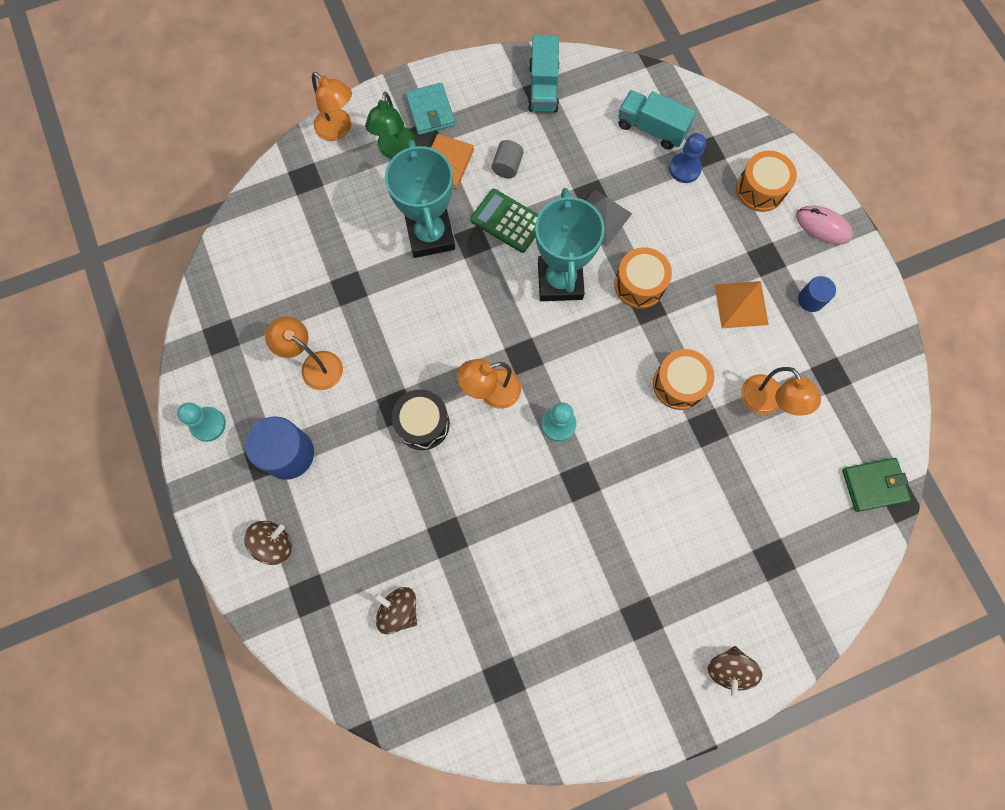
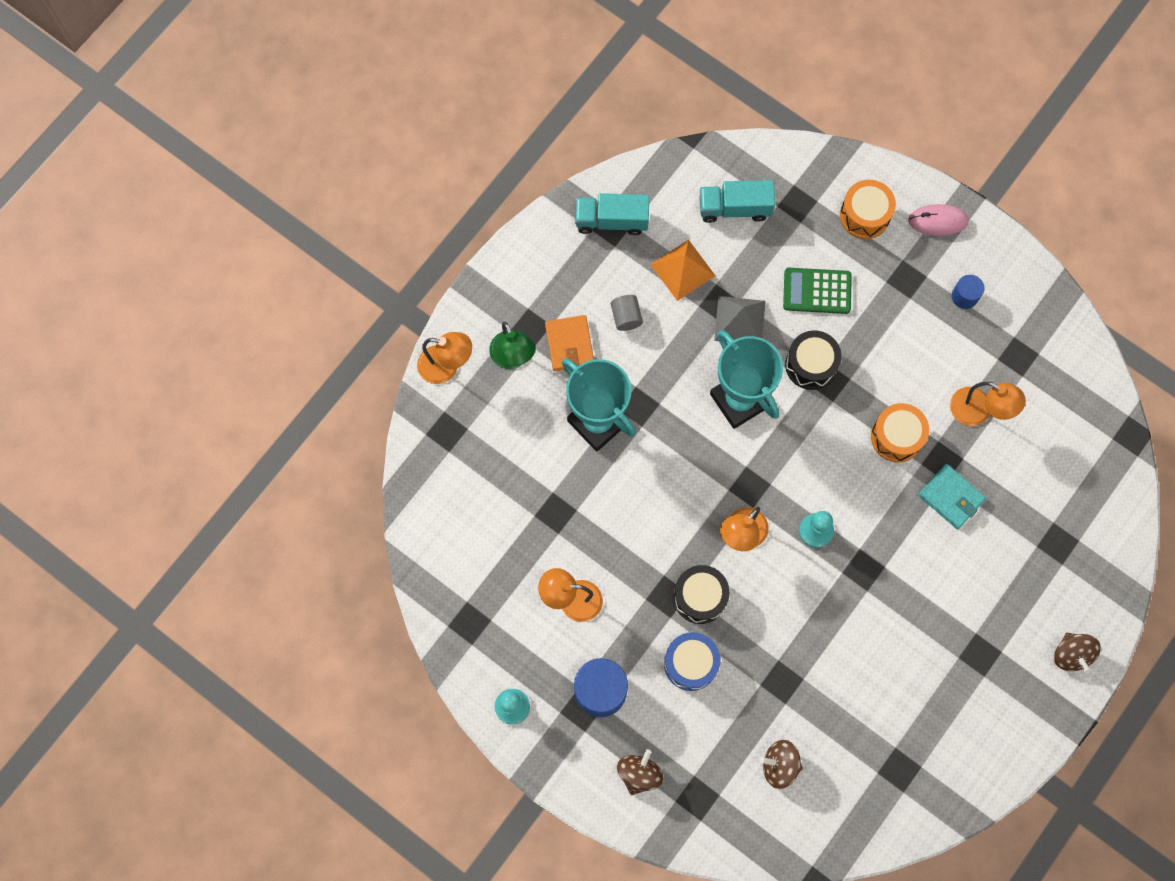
camera: 30 degrees left, 0 degrees up
(379, 475) = (690, 663): none -> blue drum
(430, 111) = (521, 301): turquoise wallet -> turquoise wallet (951, 497)
(508, 221) = (659, 369): green calculator -> green calculator (817, 291)
(543, 88) = (611, 220): turquoise truck -> turquoise truck turned 120 degrees clockwise
(639, 284) = (811, 365): orange drum -> black drum
(684, 169) = (787, 231): blue pawn -> none
(741, 304) = (908, 334): orange pyramid -> orange pyramid (682, 270)
(873, 485) = (1103, 433): green wallet -> none

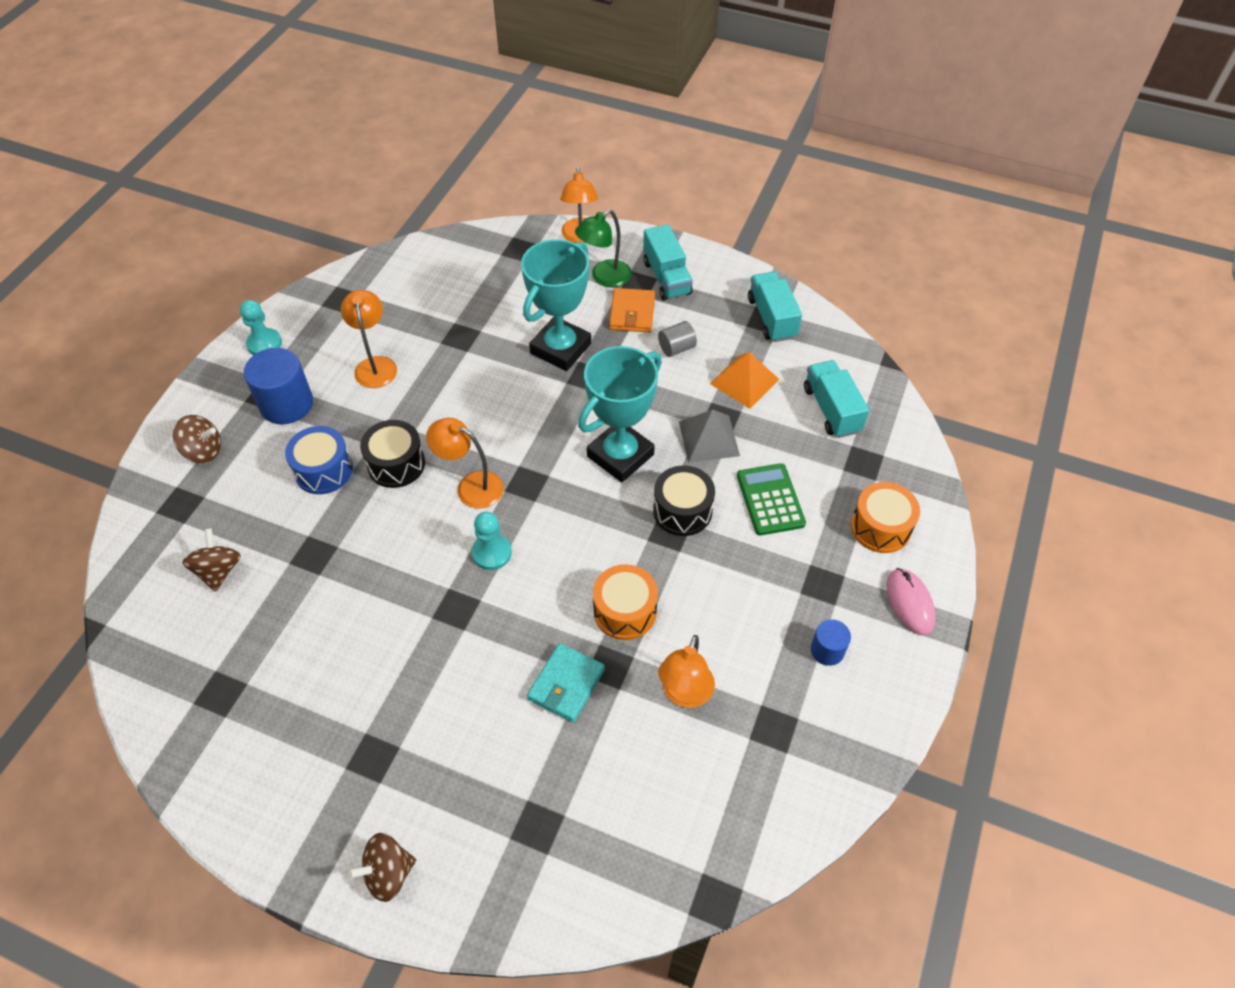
camera: 75 degrees right, 20 degrees down
(530, 299) = (666, 278): none -> turquoise truck
(569, 344) = (632, 313): orange wallet -> orange wallet turned 60 degrees counterclockwise

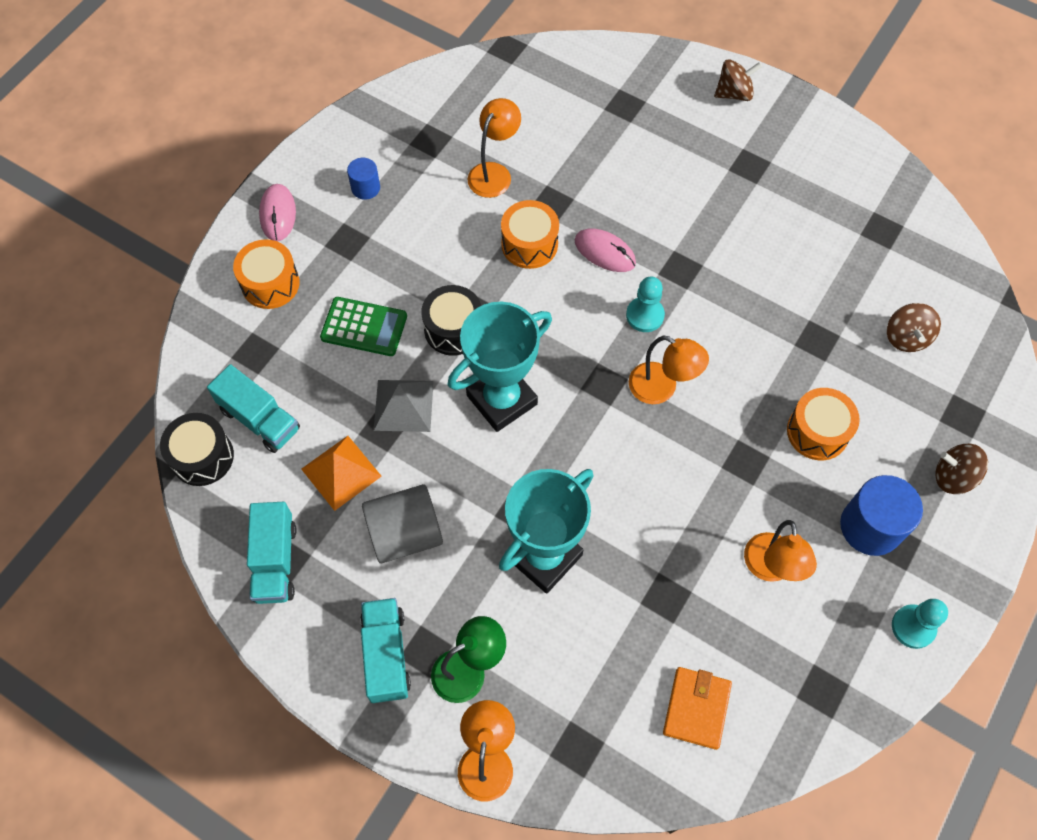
camera: 170 degrees left, 10 degrees up
(323, 470) = (817, 432): blue drum -> orange drum
(396, 464) = (740, 427): black drum -> black drum (202, 457)
(541, 615) = (604, 252): none -> pink mouse
(566, 684) = (590, 194): turquoise wallet -> none
(632, 313) = (445, 599): orange wallet -> orange wallet (696, 708)
(676, 348) = (405, 533): grey cylinder -> grey cylinder, size x1.84
(770, 500) = (364, 327): green calculator -> green calculator turned 75 degrees counterclockwise
(831, 410) = (260, 419): turquoise truck -> turquoise truck turned 45 degrees counterclockwise

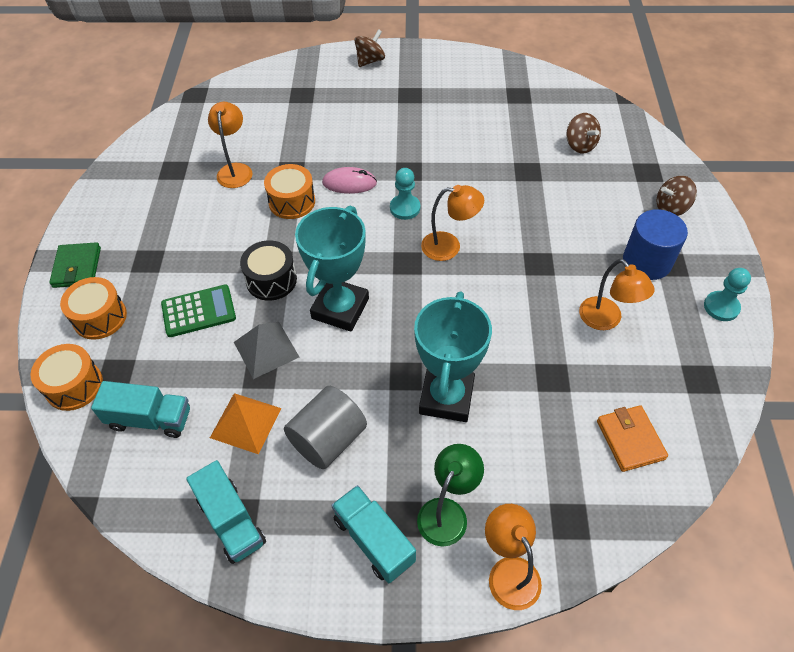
camera: 30 degrees left, 10 degrees down
(202, 457) = (115, 474): black drum -> none
(278, 214) = (77, 267): pink mouse -> green wallet
(365, 188) = (140, 220): blue cylinder -> none
(817, 432) = (570, 223): orange drum -> orange drum (74, 385)

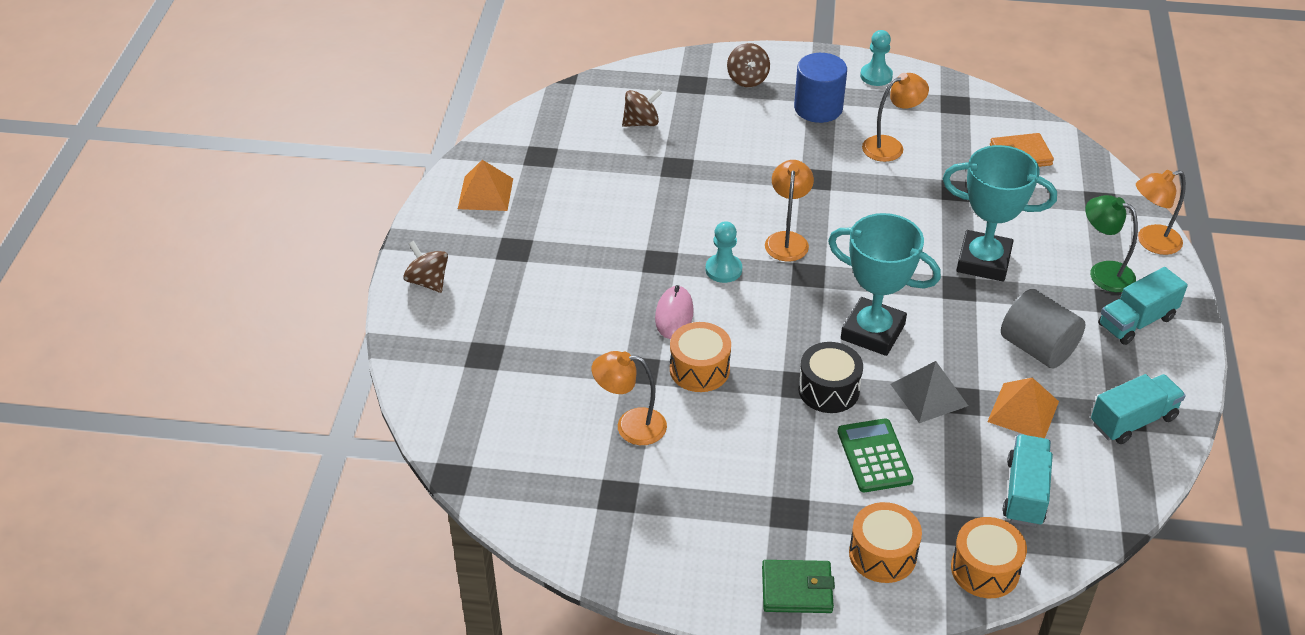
camera: 85 degrees left, 10 degrees down
(467, 73) = (485, 193): none -> orange pyramid

